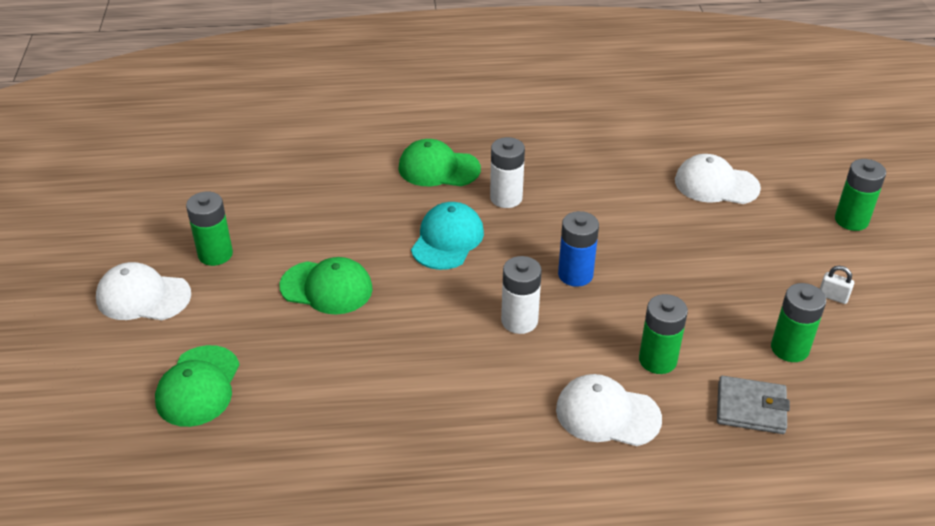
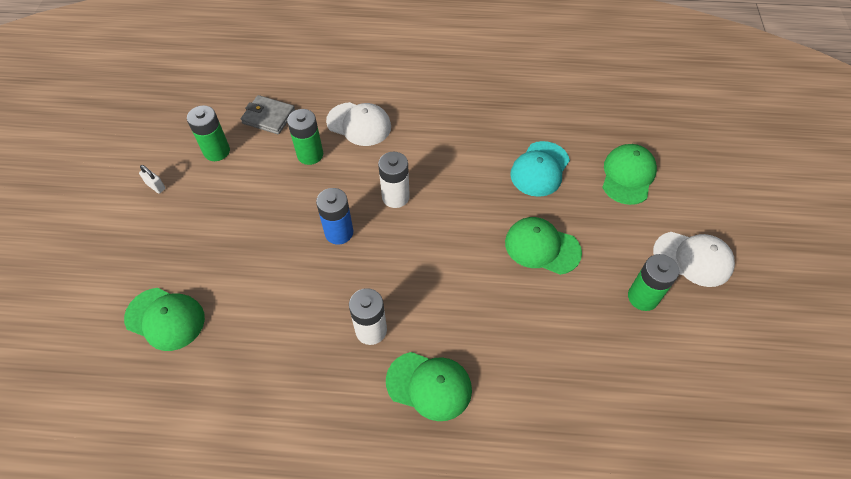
camera: 170 degrees left, 15 degrees up
(447, 239) = (436, 285): turquoise cap -> turquoise cap (539, 169)
(716, 184) = (165, 319): white cap -> green cap
(851, 220) = (79, 257): green battery -> none

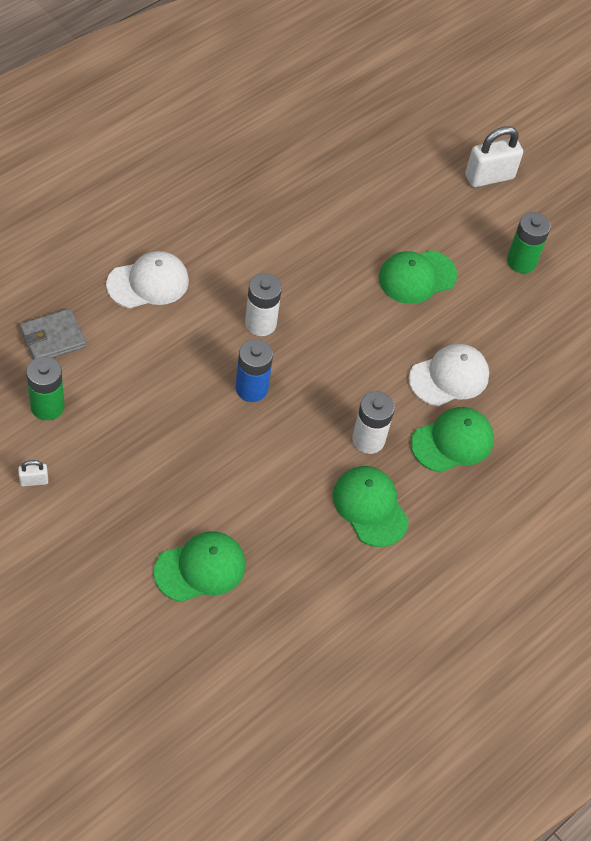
camera: 55 degrees left, 0 degrees up
(310, 154) = (140, 343): green battery -> none
(539, 169) = (346, 212): turquoise cap -> none
(628, 175) = (416, 169): green cap -> green cap (370, 507)
(684, 219) = (489, 177): none -> white padlock
(693, 259) = (525, 205): white cap -> white cap (449, 377)

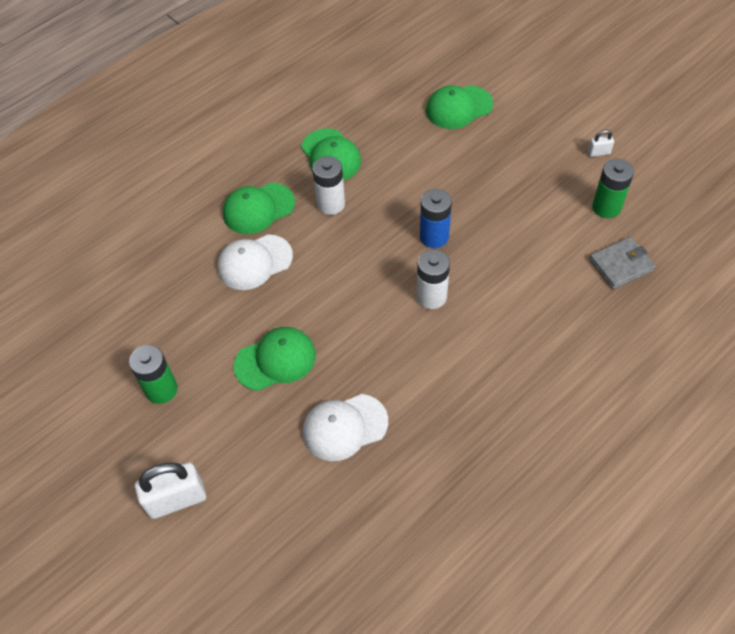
camera: 170 degrees left, 0 degrees up
(148, 283) = (546, 327): white cap -> white cap (344, 427)

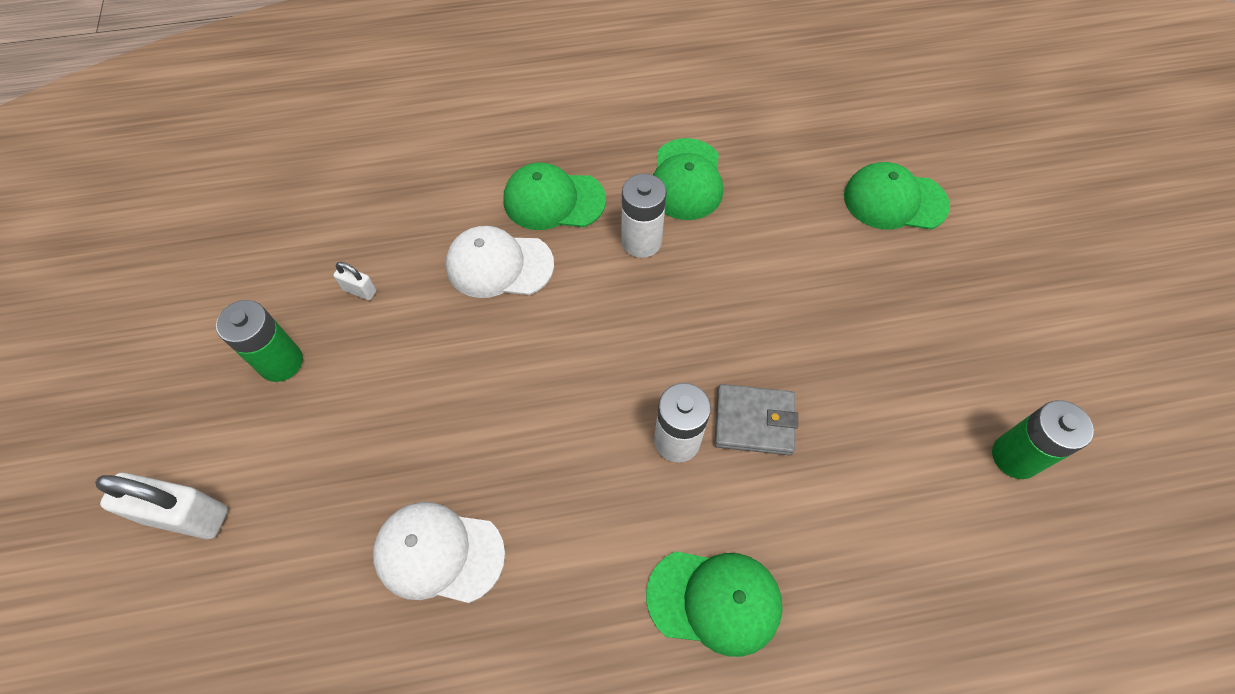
camera: 30 degrees right, 5 degrees up
(275, 360) = (428, 406): green cap -> green cap (714, 600)
(434, 237) = (739, 358): blue battery -> none
(598, 153) = (1056, 368): white padlock -> white padlock (360, 290)
(621, 265) = (980, 559): grey wallet -> grey wallet (754, 421)

